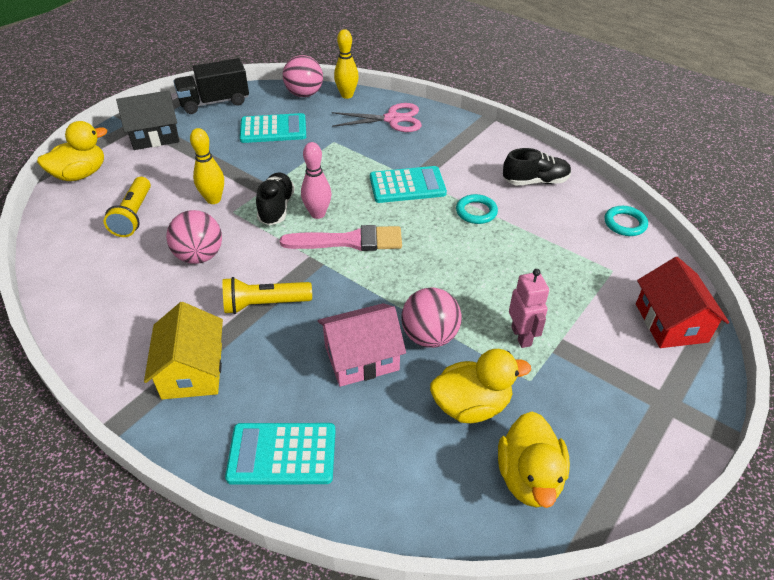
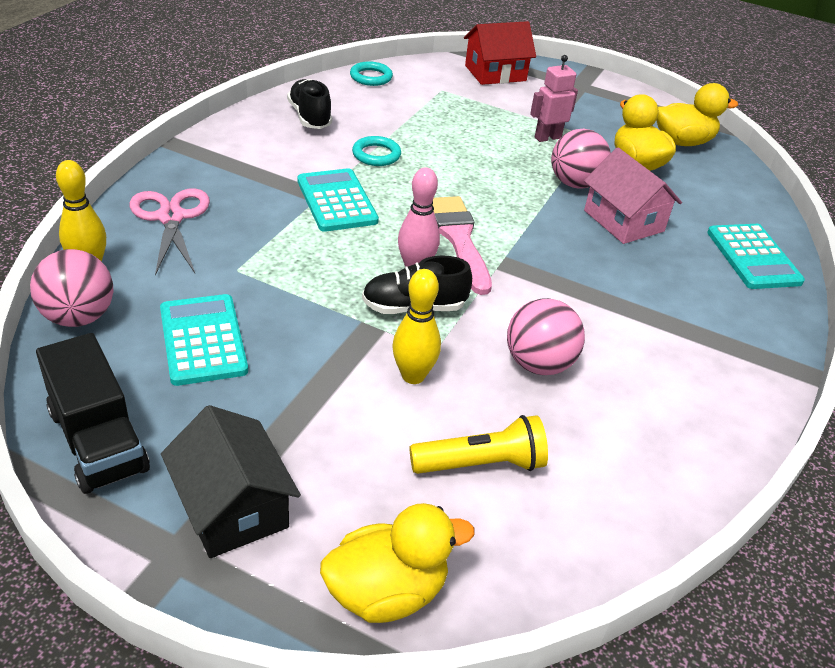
camera: 105 degrees left, 5 degrees down
(81, 174) = (387, 592): yellow duck -> yellow duck turned 120 degrees clockwise
(192, 371) = (711, 331): yellow house -> none
(264, 304) = (590, 292): yellow flashlight -> none

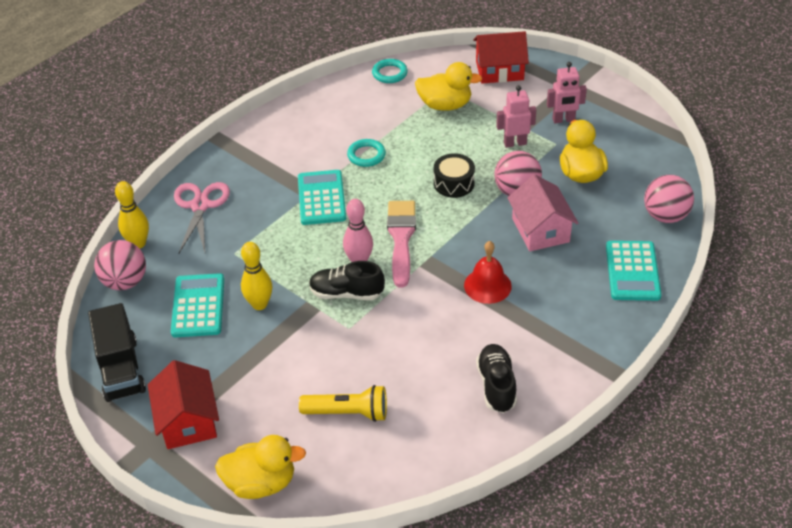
camera: 20 degrees right, 5 degrees up
(232, 507) = (188, 421): black house -> red house
(310, 117) = (326, 115): black shoe -> black shoe (496, 385)
(413, 376) = (326, 346): yellow bowling pin -> yellow bowling pin (259, 304)
(496, 179) = (454, 183): none -> black drum
(538, 364) = (417, 346): pink ball -> pink ball (665, 216)
(589, 115) = (563, 120): none -> pink robot
(593, 284) = (487, 285): none -> red bell
(682, 142) = (634, 152): yellow duck -> yellow duck (445, 105)

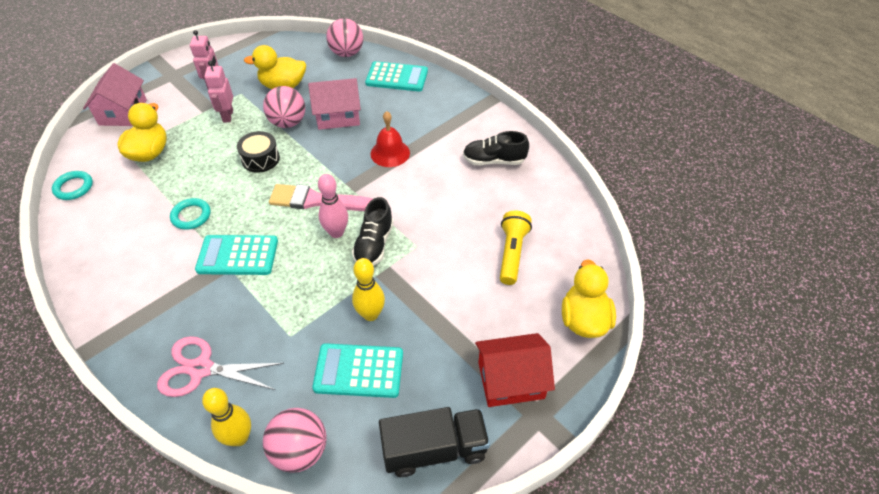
camera: 85 degrees left, 5 degrees up
(499, 70) = (123, 112): red house -> pink house

